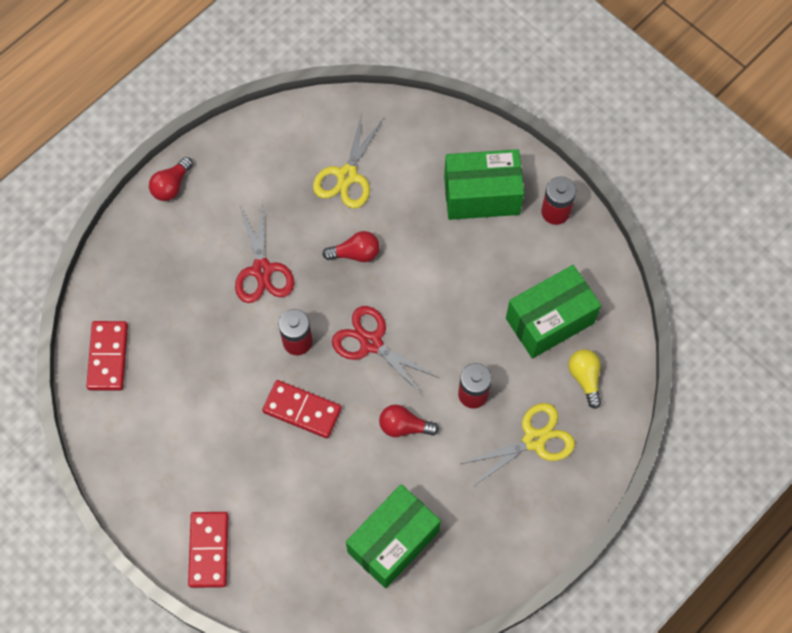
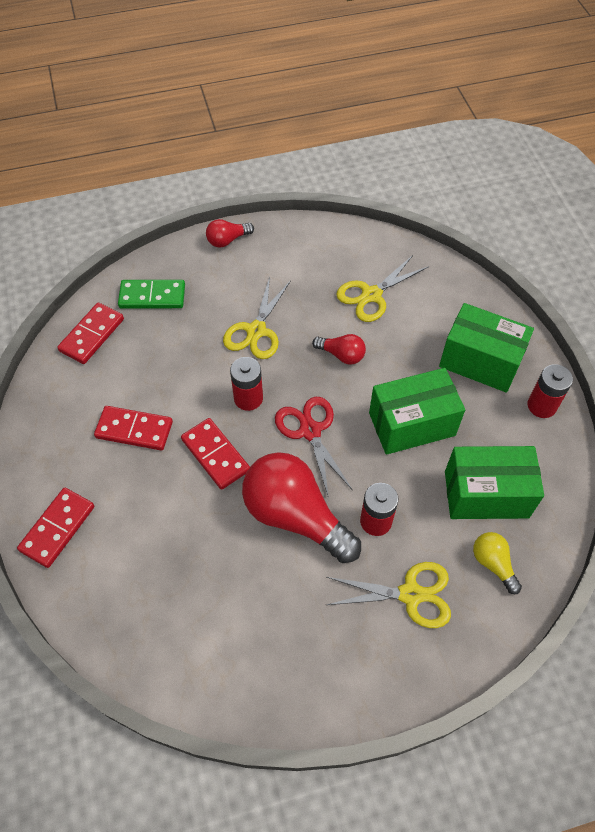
camera: 30 degrees right, 10 degrees down
(138, 286) = (152, 296): none -> green domino
(214, 427) = (134, 430): none -> red domino
(262, 270) = (256, 331): red scissors -> yellow scissors
(393, 542) = (220, 614): green box -> green box (412, 424)
(404, 426) = (295, 516): red light bulb -> red light bulb, size x2.14
(585, 378) = (493, 563): yellow light bulb -> yellow light bulb turned 45 degrees counterclockwise

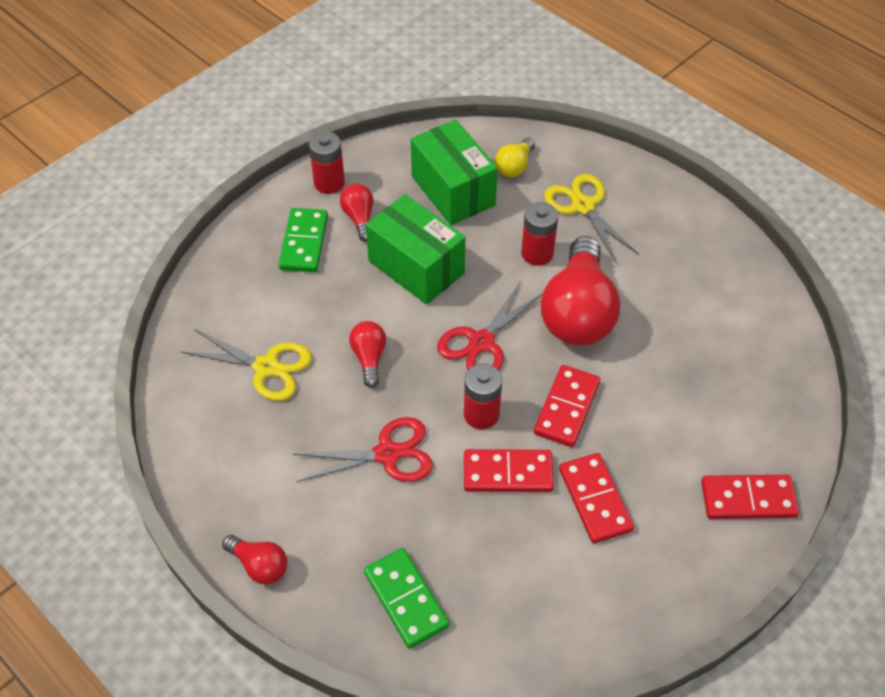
camera: 120 degrees left, 5 degrees down
(92, 335) = (508, 632): red domino -> red domino (508, 473)
(256, 331) = (387, 454): yellow scissors -> red scissors
(480, 361) = (304, 242): green box -> green domino
(488, 409) = (359, 218): none -> red light bulb

